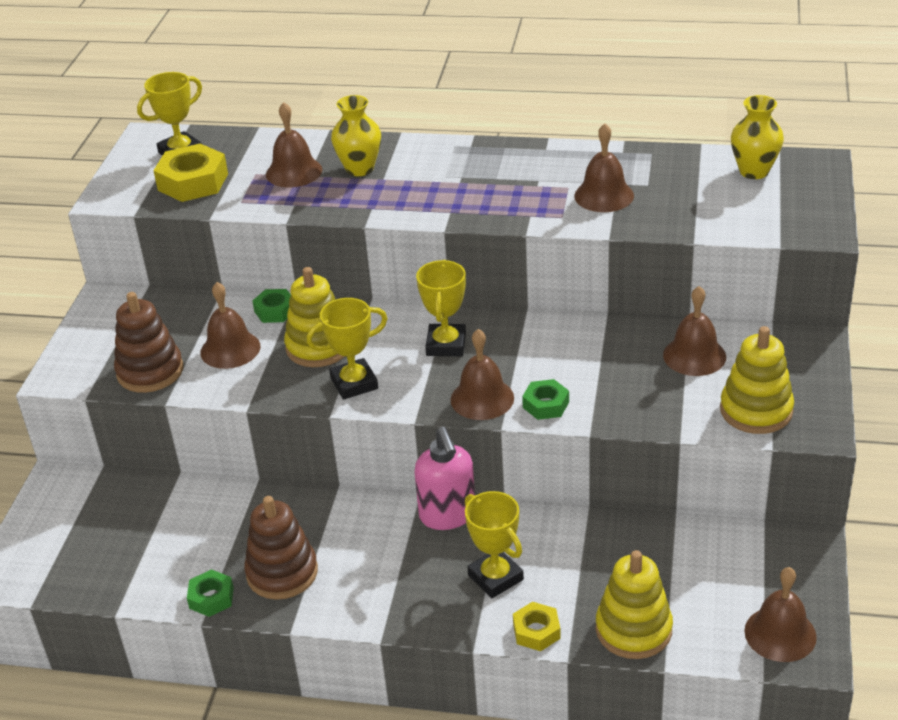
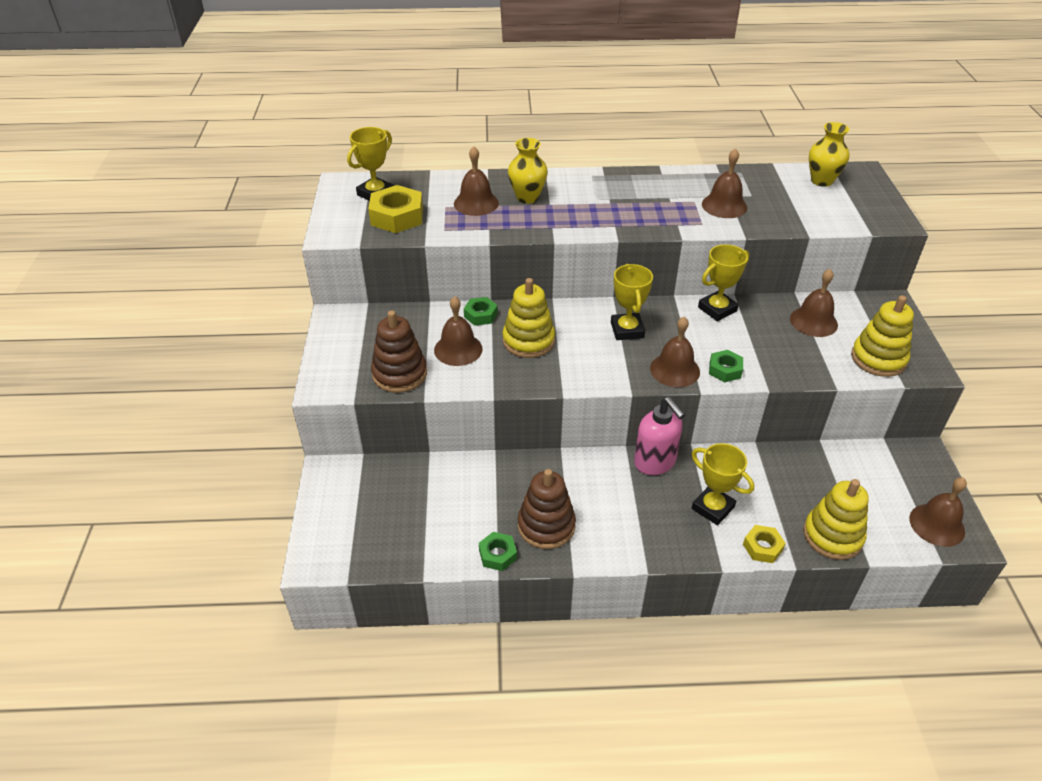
camera: 15 degrees left, 5 degrees up
(354, 383) = (570, 368): yellow trophy -> yellow trophy (717, 309)

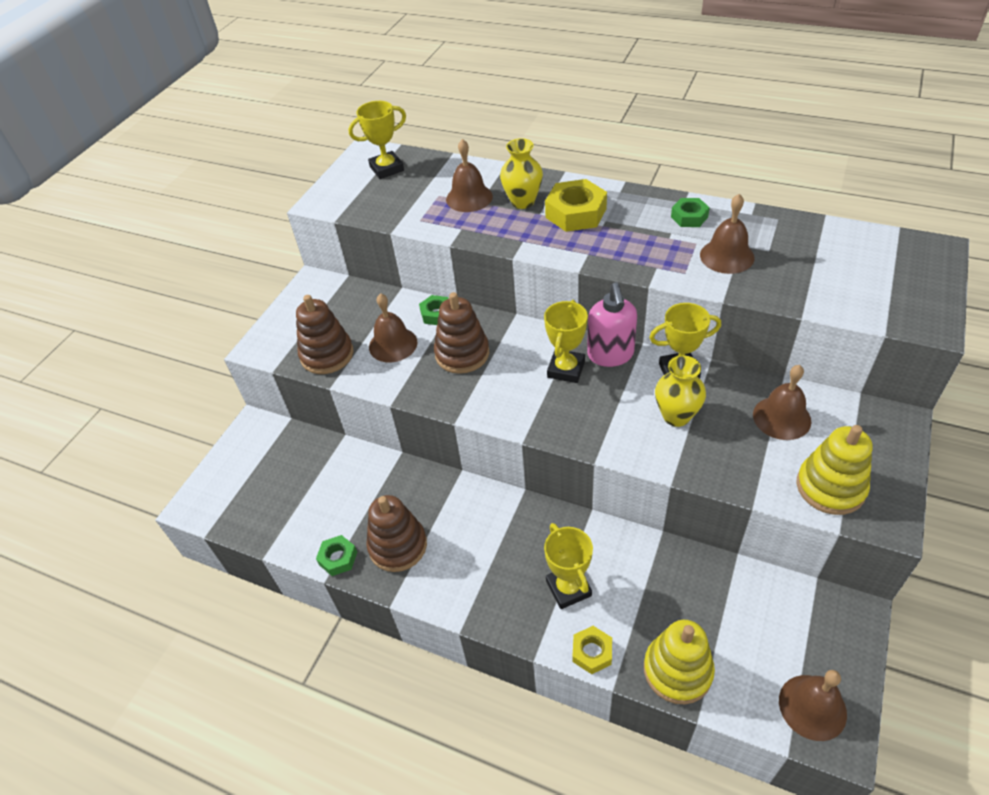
camera: 30 degrees right, 5 degrees up
(397, 216) = (388, 197): yellow nut -> yellow nut (576, 213)
(528, 341) = (462, 354): yellow stacking toy -> brown stacking toy
(655, 462) = (542, 517): pink soap dispenser -> pink soap dispenser (610, 355)
(675, 370) = (584, 429): brown bell -> none
(725, 370) = (638, 445): green nut -> green nut (689, 217)
(821, 181) = (871, 250): yellow vase -> yellow vase (676, 416)

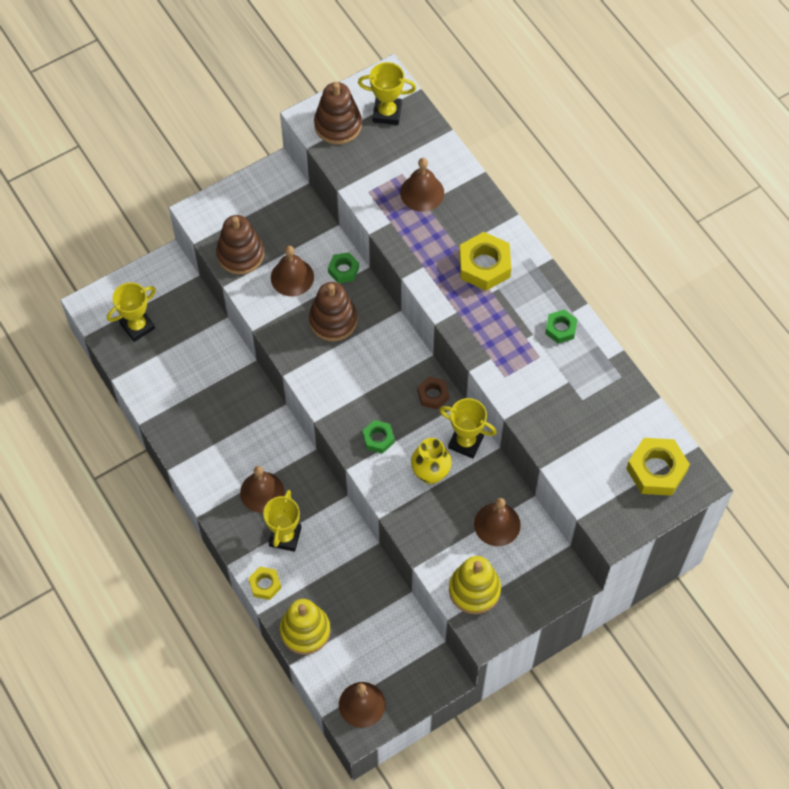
camera: 30 degrees right, 15 degrees up
(338, 558) = (158, 413): green nut -> green nut (378, 439)
(398, 546) = (202, 431): brown stacking toy -> brown stacking toy (338, 125)
(522, 202) = (457, 225): yellow vase -> none
(566, 369) = (392, 385): yellow trophy -> yellow trophy (137, 326)
(610, 355) = (433, 395): pink soap dispenser -> brown nut
(727, 256) = (548, 383): brown bell -> brown bell (262, 492)
(894, 260) = (656, 470): none -> yellow nut

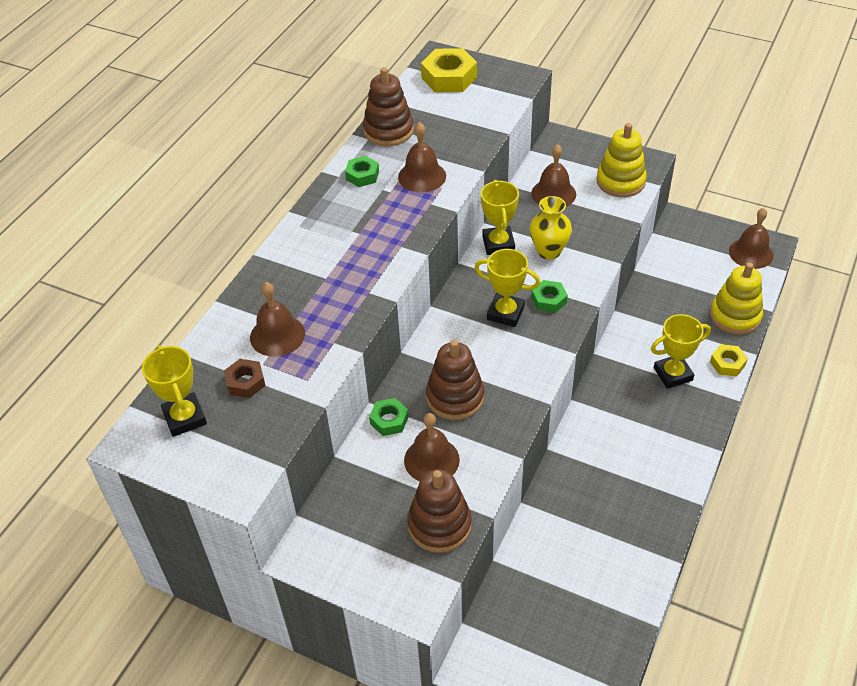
camera: 120 degrees left, 15 degrees down
(137, 326) = (575, 644): yellow trophy -> yellow trophy (505, 313)
(262, 492) = (649, 415): brown bell -> brown bell (422, 176)
(338, 125) = (231, 455): brown stacking toy -> brown stacking toy (388, 131)
(433, 395) = (472, 285): brown nut -> brown nut (245, 382)
(484, 265) = (333, 250): yellow nut -> none

